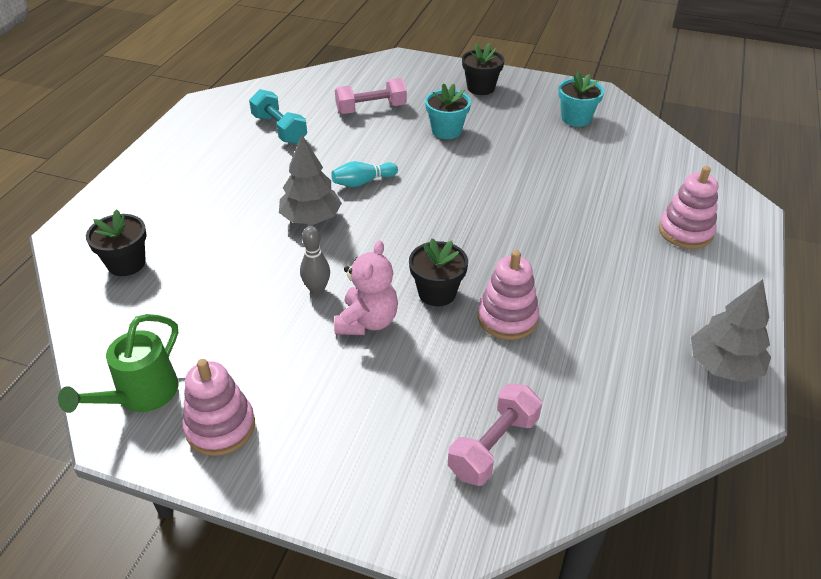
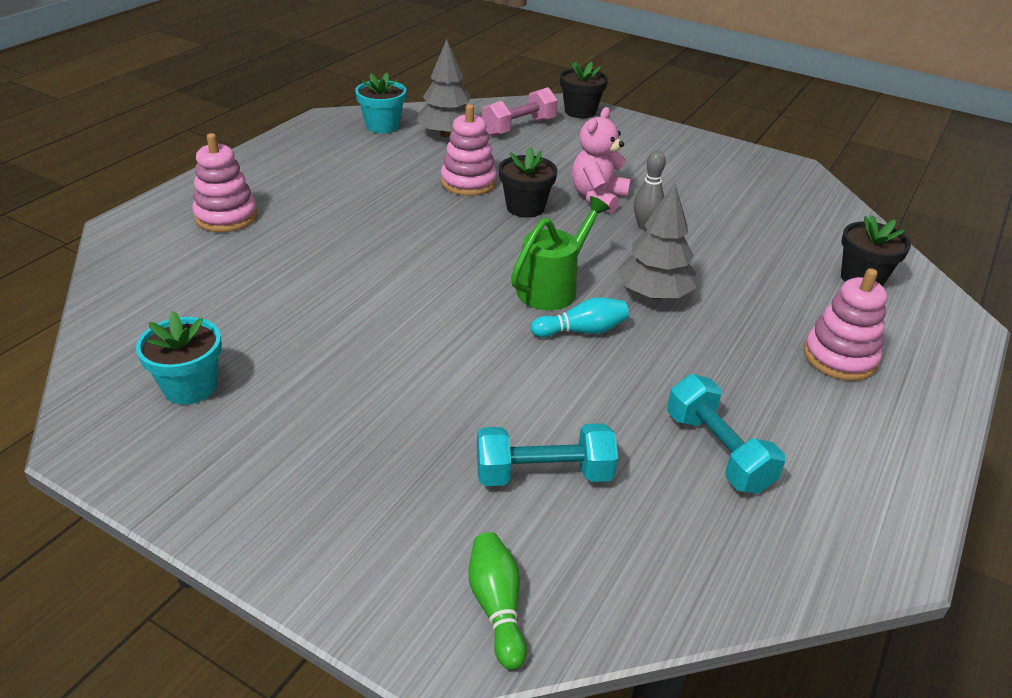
camera: 170 degrees left, 5 degrees down
(140, 396) = (787, 183): green watering can -> green watering can (553, 287)
(220, 427) = (716, 160): pink stacking toy -> pink stacking toy (839, 357)
(371, 109) = (543, 474): pink dumbbell -> turquoise dumbbell
(380, 69) = (497, 606): none -> green bowling pin
(446, 131) = (424, 398): turquoise flower pot -> turquoise flower pot (382, 126)
(481, 88) = (302, 496): black flower pot -> black flower pot (580, 111)
(723, 366) = (315, 135): grey tree -> grey tree (446, 134)

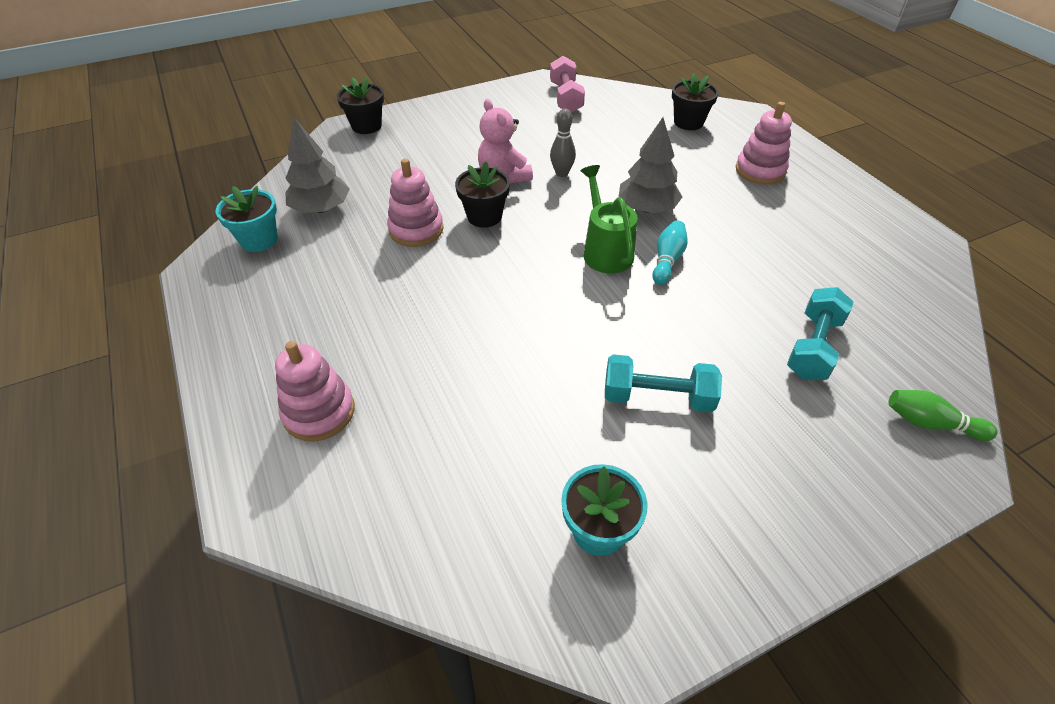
camera: 55 degrees left, 10 degrees up
(519, 127) = (355, 166): pink dumbbell -> pink dumbbell (566, 98)
(717, 451) = (823, 260): turquoise dumbbell -> turquoise dumbbell (657, 397)

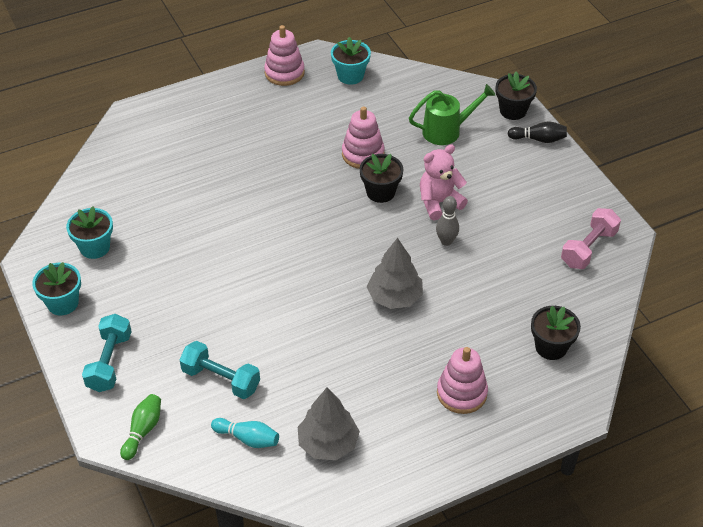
camera: 90 degrees right, 0 degrees up
(319, 412) = (191, 128): pink stacking toy -> pink stacking toy (284, 73)
(321, 209) = (388, 100): grey tree -> grey tree (328, 443)
(415, 114) = (539, 139): none -> black bowling pin
(566, 98) = (588, 248): pink dumbbell -> pink dumbbell turned 45 degrees counterclockwise
(605, 250) = (337, 265): green watering can -> green watering can (447, 131)
(657, 397) = (184, 282): turquoise dumbbell -> turquoise dumbbell (109, 362)
(667, 260) = (324, 303): turquoise bowling pin -> turquoise bowling pin (248, 438)
(734, 566) = (63, 303): none -> turquoise flower pot

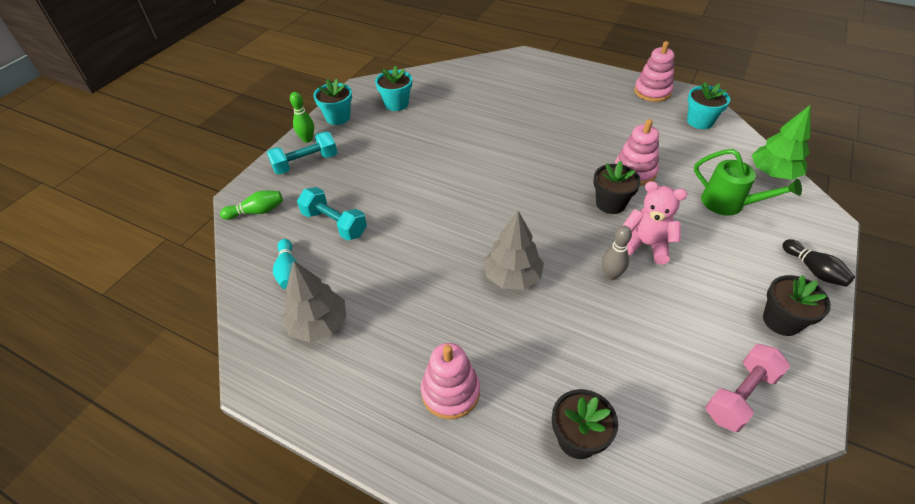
camera: 55 degrees right, 0 degrees up
(72, 344) = (307, 139): none -> green bowling pin
(221, 379) = (334, 224): turquoise dumbbell -> turquoise dumbbell turned 45 degrees counterclockwise
(443, 85) = (773, 173): none -> green tree
(513, 110) = (816, 232): black flower pot -> black flower pot (781, 321)
(588, 248) = (740, 395): pink dumbbell -> pink dumbbell turned 45 degrees counterclockwise

